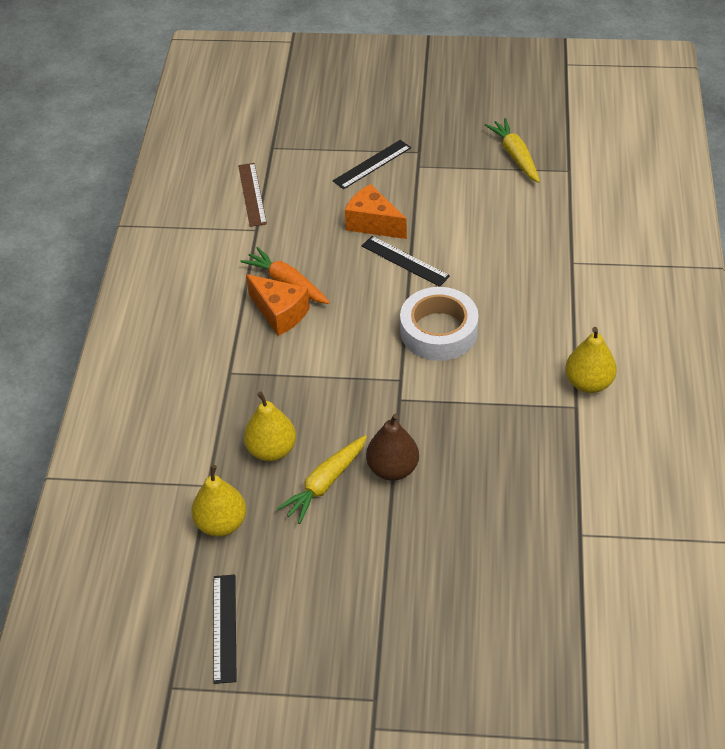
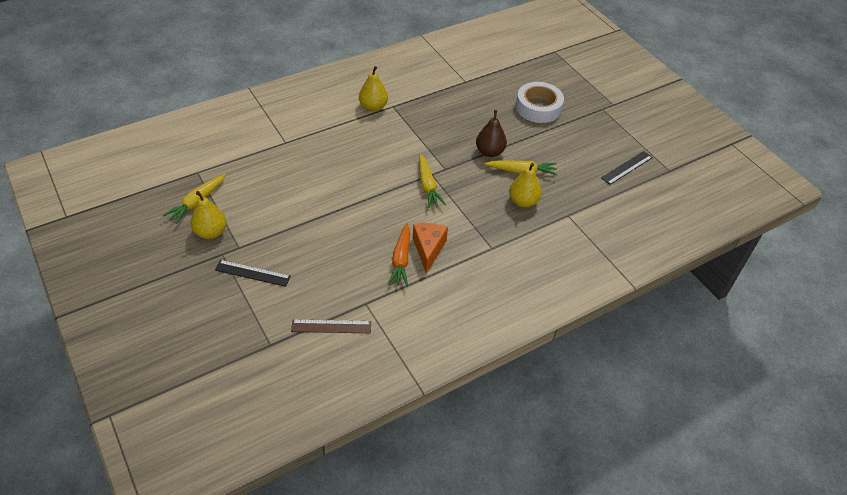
camera: 130 degrees left, 0 degrees up
(221, 523) = (581, 197): yellow pear -> yellow pear (211, 232)
(252, 194) = (331, 326): brown ruler -> brown ruler turned 45 degrees clockwise
(373, 223) = (314, 243): orange cheese -> none
(382, 364) = (428, 185): none -> yellow carrot
(405, 261) = (338, 212): black ruler -> none
(438, 331) = (384, 174): white tape -> white tape (538, 107)

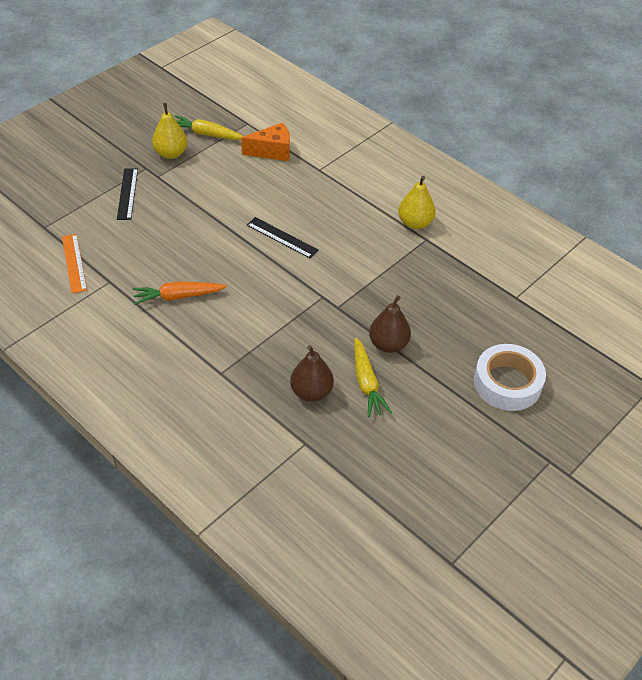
camera: 75 degrees right, 0 degrees up
(331, 326) = (74, 263): brown ruler -> orange ruler
(428, 185) = (301, 297): yellow carrot -> none
(428, 249) = (200, 316): orange cheese -> orange cheese (272, 151)
(523, 201) = (311, 392): yellow pear -> brown pear
(627, 168) = (431, 505): black ruler -> black ruler (282, 237)

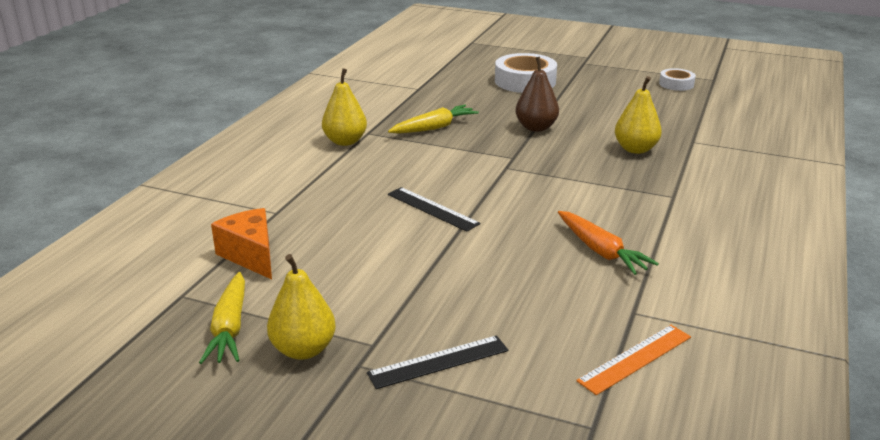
camera: 110 degrees left, 20 degrees down
(282, 237) = (432, 209): black ruler -> black ruler turned 60 degrees counterclockwise
(311, 392) = (635, 149): brown pear -> yellow pear
(366, 383) = (593, 129): yellow carrot -> yellow carrot (434, 128)
(451, 515) = (676, 84): none -> white tape

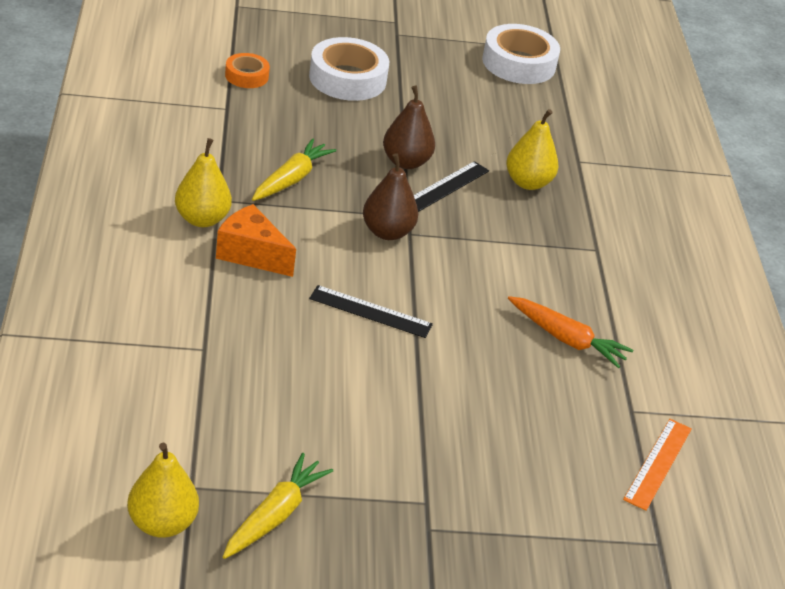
camera: 30 degrees left, 10 degrees up
(230, 327) = (275, 515): yellow carrot -> yellow carrot turned 120 degrees counterclockwise
(251, 255) = (223, 417): orange cheese -> orange cheese (251, 254)
(303, 349) = (366, 524): yellow pear -> yellow pear (162, 523)
(438, 361) = (497, 507): black ruler -> black ruler (446, 186)
(448, 74) = (246, 76): none -> orange tape
(487, 164) = (387, 232): none -> brown pear
(676, 84) = (518, 63): white tape -> white tape, size x1.81

